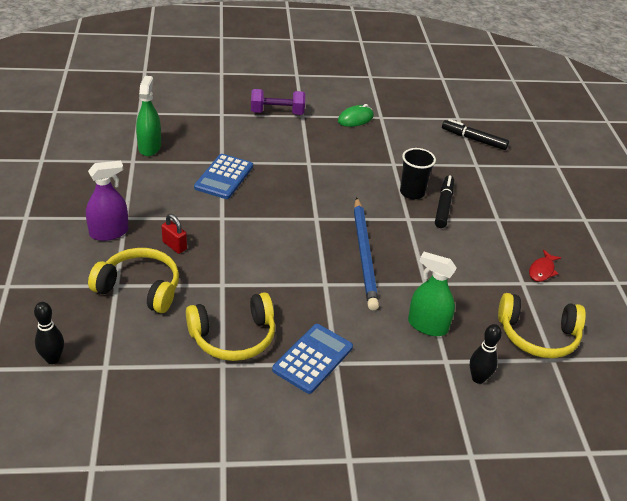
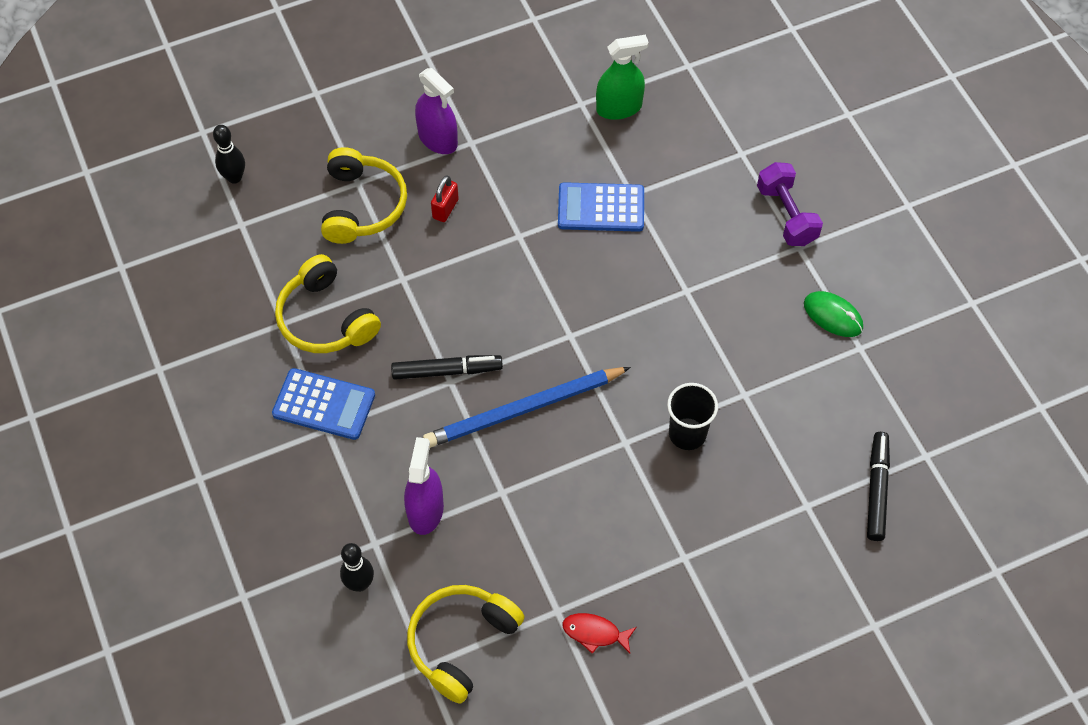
camera: 75 degrees right, 20 degrees up
(427, 325) = (425, 511): green spray bottle -> purple spray bottle
(443, 206) = (678, 480): black marker -> black marker (447, 371)
(538, 335) = (461, 643): yellow headphones -> yellow headphones turned 45 degrees clockwise

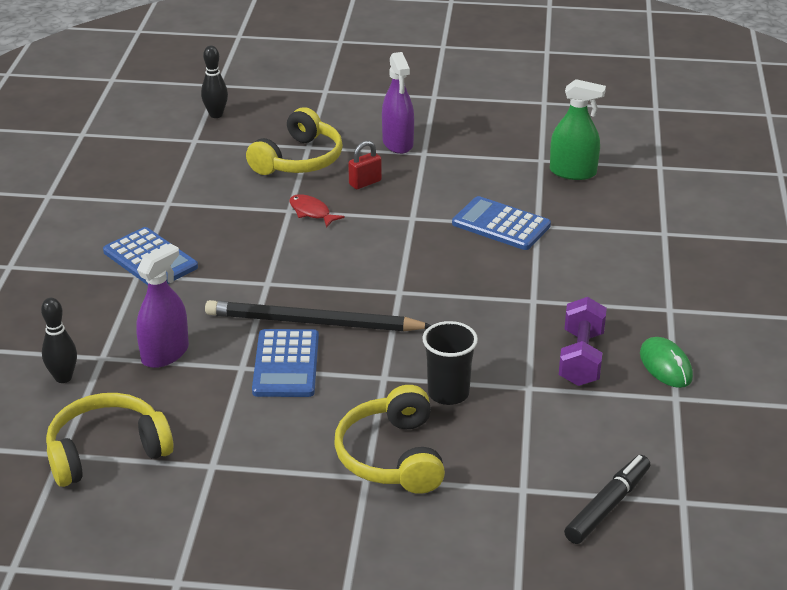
camera: 30 degrees right, 25 degrees down
(325, 319) = (204, 212): yellow headphones -> yellow headphones (392, 456)
(447, 371) = (271, 275): black marker -> none
(524, 409) = (314, 322): blue pencil -> black pencil
(536, 470) = (286, 364): none -> blue calculator
(595, 633) = (231, 495): red fish -> red fish (311, 212)
(786, 215) = (675, 285): purple dumbbell -> purple dumbbell (580, 358)

